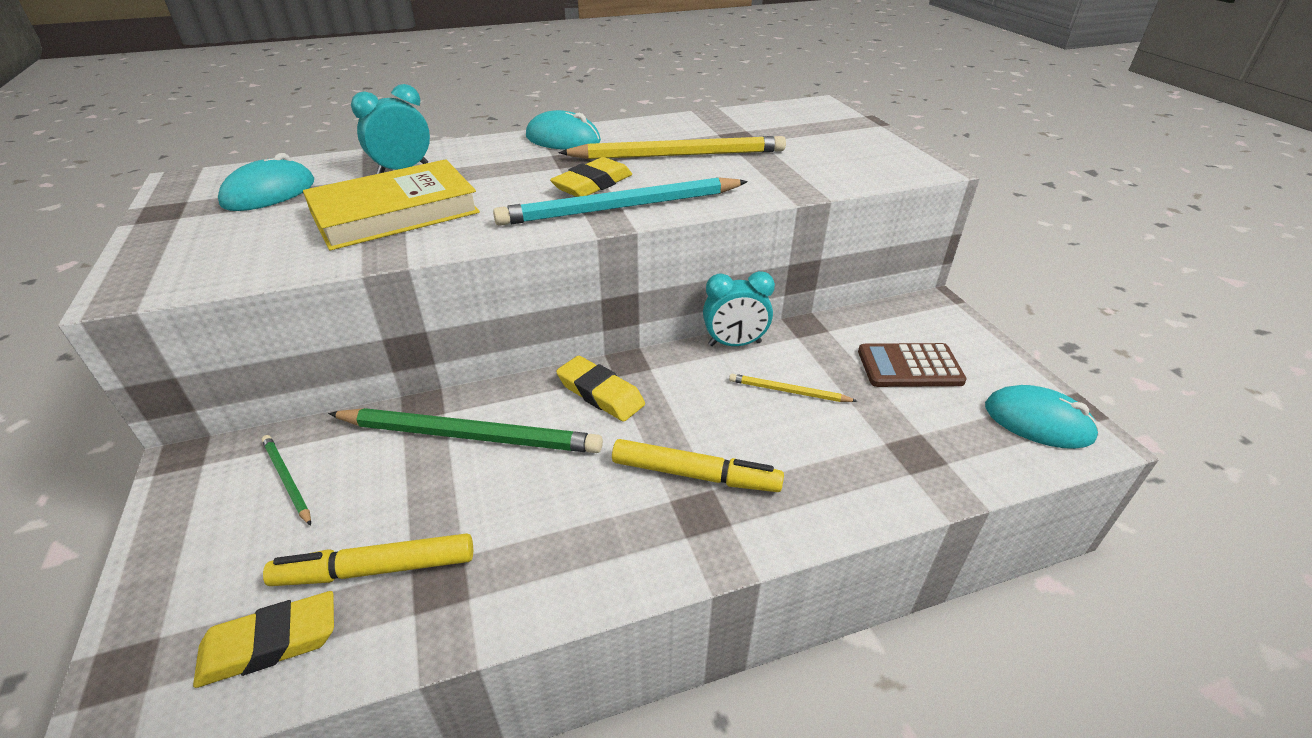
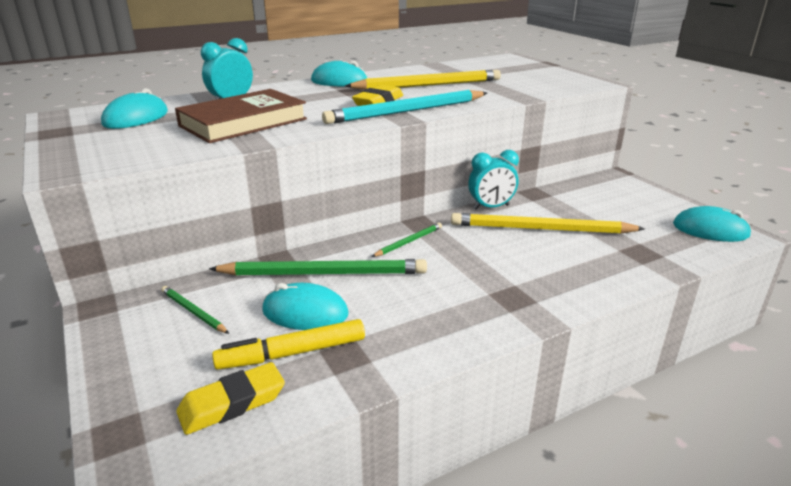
camera: 10 degrees left, 10 degrees down
(395, 213) = (243, 122): yellow book -> brown book
(420, 501) = (305, 312): none -> turquoise mouse
(600, 393) = (409, 242): yellow eraser -> green pencil
(695, 475) = (499, 278): yellow marker -> none
(788, 391) = (541, 229): yellow pencil -> yellow pencil, size x2.07
(909, 366) = (615, 209): brown calculator -> none

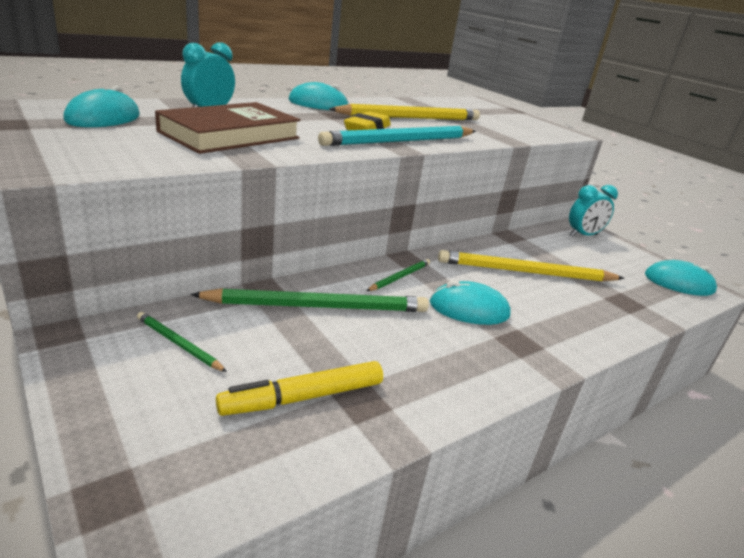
camera: 10 degrees left, 0 degrees up
(232, 403) = (245, 458): yellow eraser -> none
(305, 312) = (307, 350): turquoise mouse -> turquoise mouse (469, 309)
(491, 207) = (472, 246): turquoise clock -> turquoise clock (583, 235)

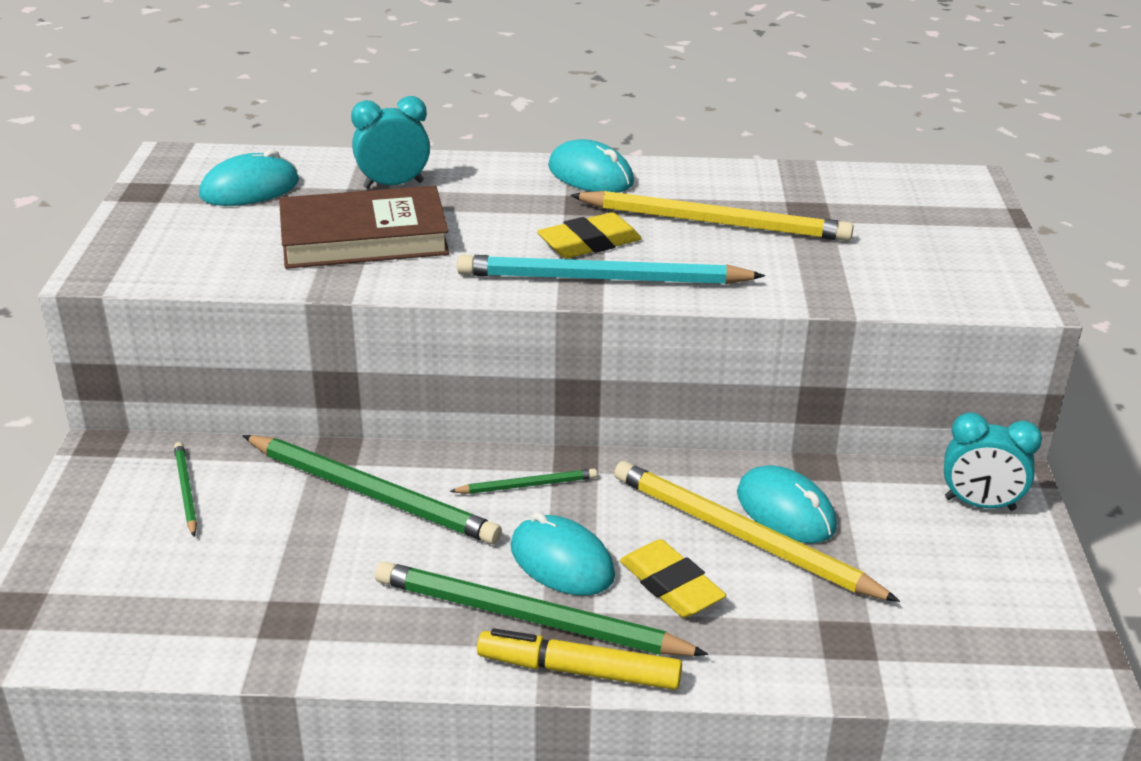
camera: 40 degrees right, 5 degrees up
(303, 397) = (238, 591): yellow marker -> yellow marker (579, 671)
(494, 344) = (529, 618): none -> green pencil
(531, 303) = (671, 585): none -> yellow eraser
(679, 283) = (1029, 648): turquoise mouse -> turquoise mouse (785, 511)

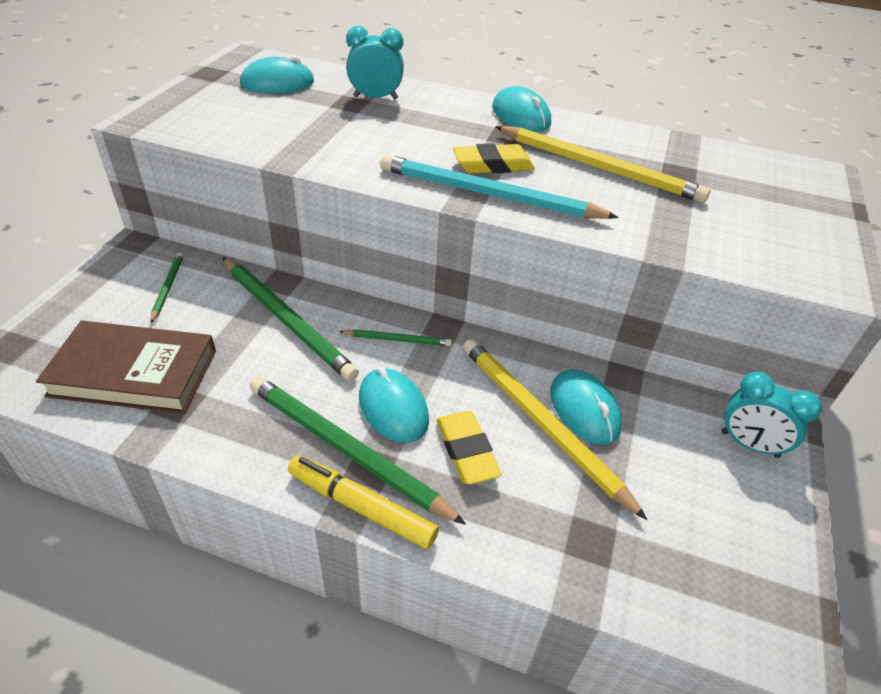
camera: 15 degrees right, 10 degrees up
(364, 237) = (331, 130): brown book -> brown book (134, 373)

